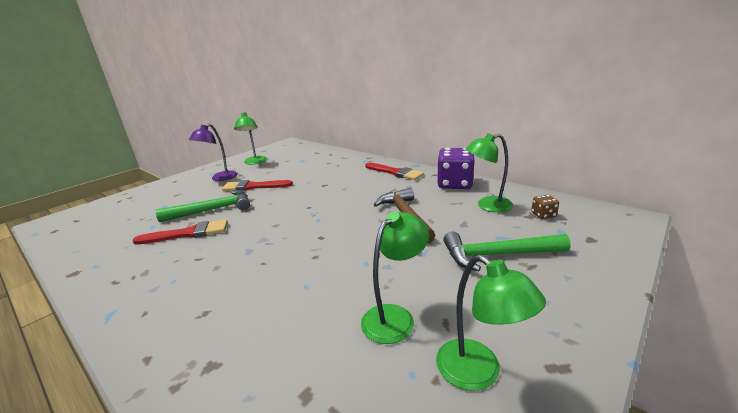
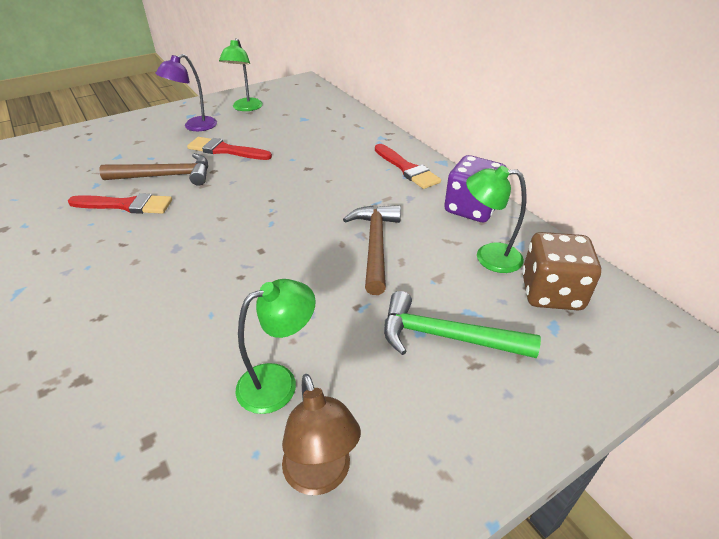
camera: 15 degrees right, 15 degrees up
(212, 210) = (165, 176): green hammer -> brown hammer
(478, 373) = (320, 476): green lamp -> brown lamp
(543, 215) = (551, 292): brown dice -> brown dice, size x2.23

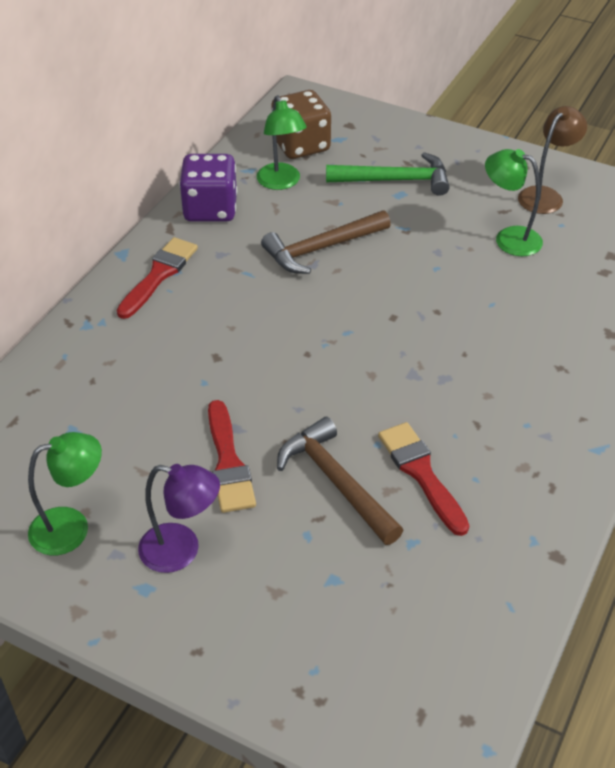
camera: 120 degrees left, 5 degrees up
(446, 337) = (394, 180): green hammer -> green hammer turned 75 degrees counterclockwise

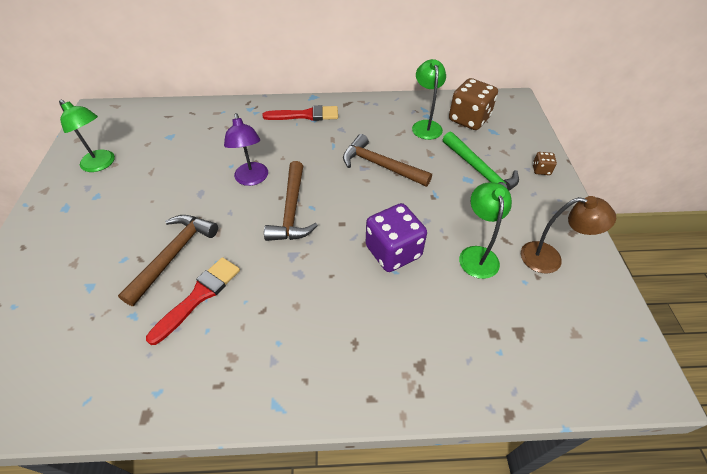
camera: 60 degrees right, 5 degrees up
(181, 551) = (96, 210): purple lamp -> purple lamp (252, 179)
(210, 209) = (376, 110): purple dice -> purple dice (393, 252)
(228, 463) = (170, 201): red brush -> none
(281, 183) = (425, 125): green lamp -> green lamp turned 135 degrees clockwise
(338, 350) = (292, 210): none -> brown hammer
(428, 139) = (541, 170): none -> brown dice

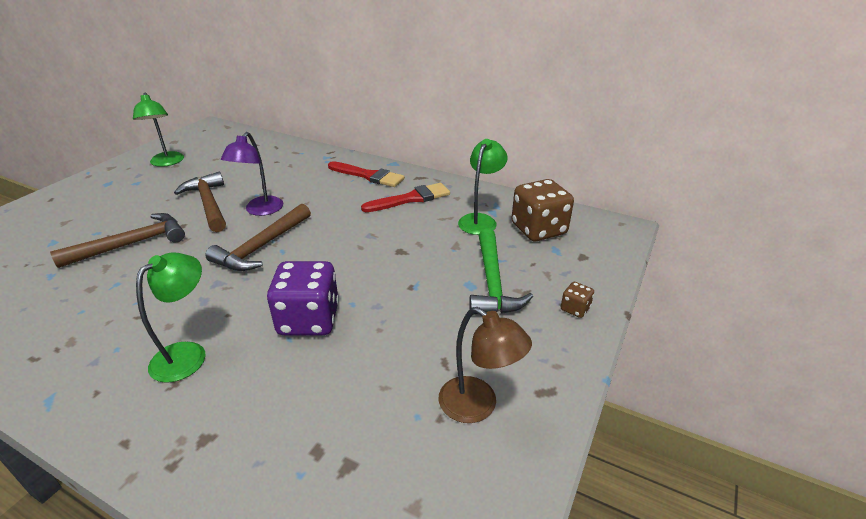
camera: 30 degrees right, 15 degrees down
(199, 296) = (109, 282): red brush -> red brush (411, 199)
(380, 166) = (389, 239): brown hammer -> brown hammer (208, 204)
(477, 254) = (393, 362): green lamp -> green lamp (188, 354)

